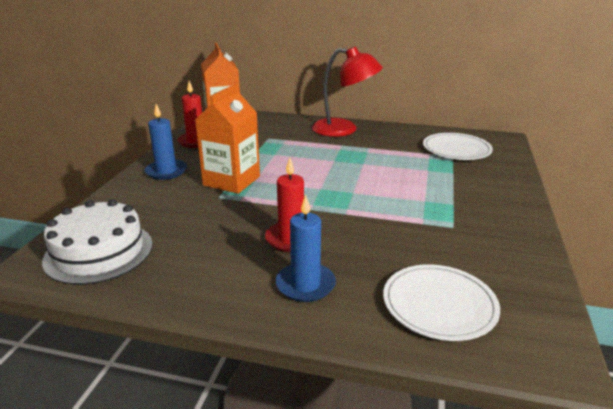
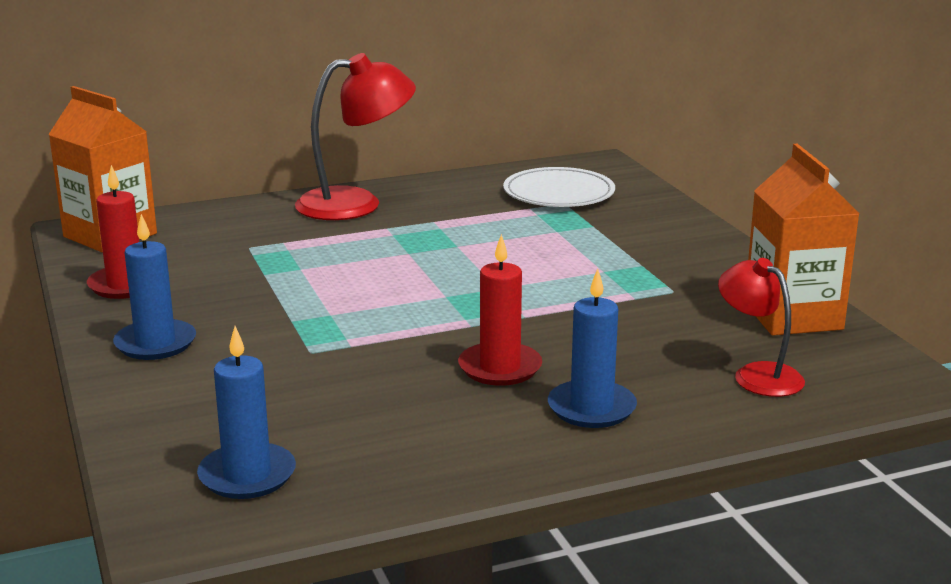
camera: 35 degrees left, 5 degrees down
(99, 252) = (247, 475): white cake -> blue candle
(231, 181) = (293, 324): orange carton -> orange carton (793, 316)
(439, 305) = (757, 374): white plate -> red lamp

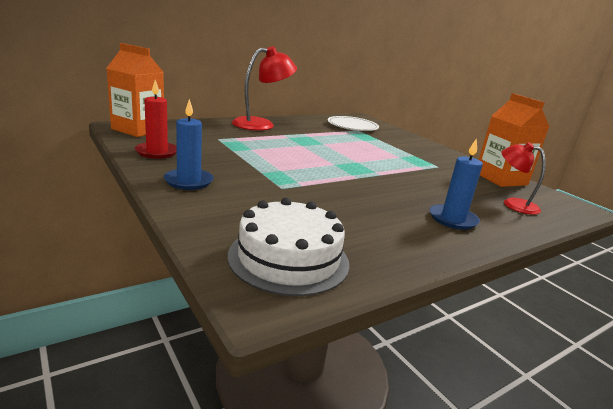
camera: 15 degrees left, 0 degrees up
(247, 475) = (288, 258): blue candle -> white cake
(500, 368) = (389, 198): red candle -> none

